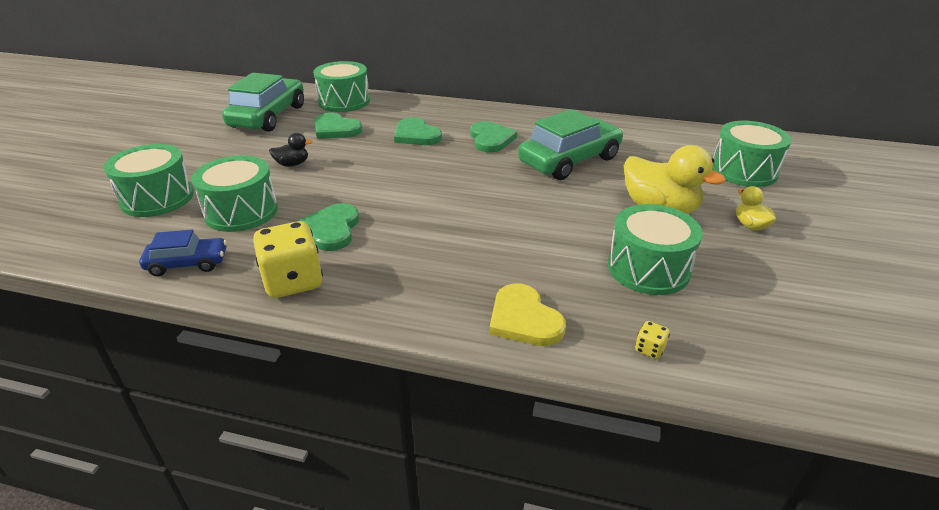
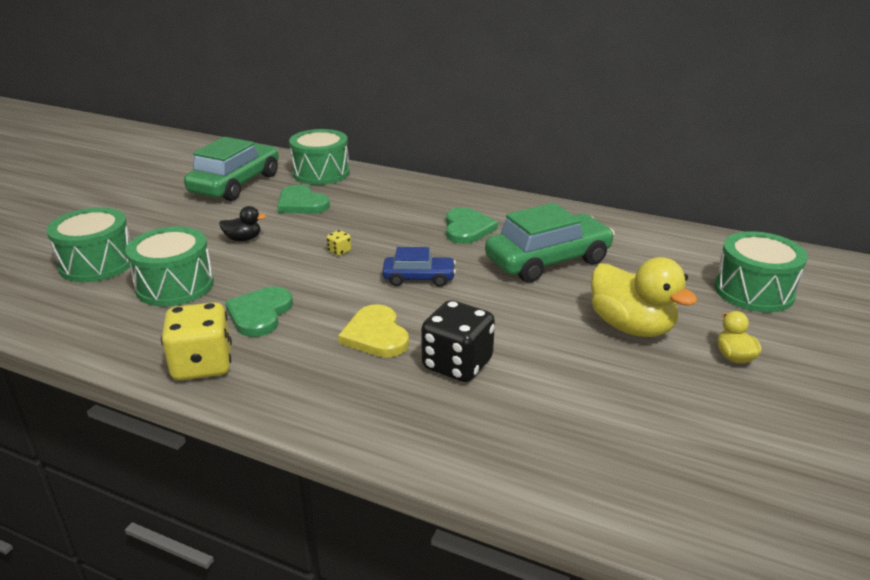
camera: 10 degrees right, 5 degrees down
(188, 263) = (105, 335): blue car -> blue car (419, 278)
(416, 135) = (386, 217): green heart -> none
(524, 319) = (428, 433): yellow heart -> yellow heart (376, 335)
(526, 256) = (457, 364): none -> black dice
(648, 268) = (590, 394): green drum -> none
(649, 349) = (555, 483): yellow dice -> yellow dice (339, 251)

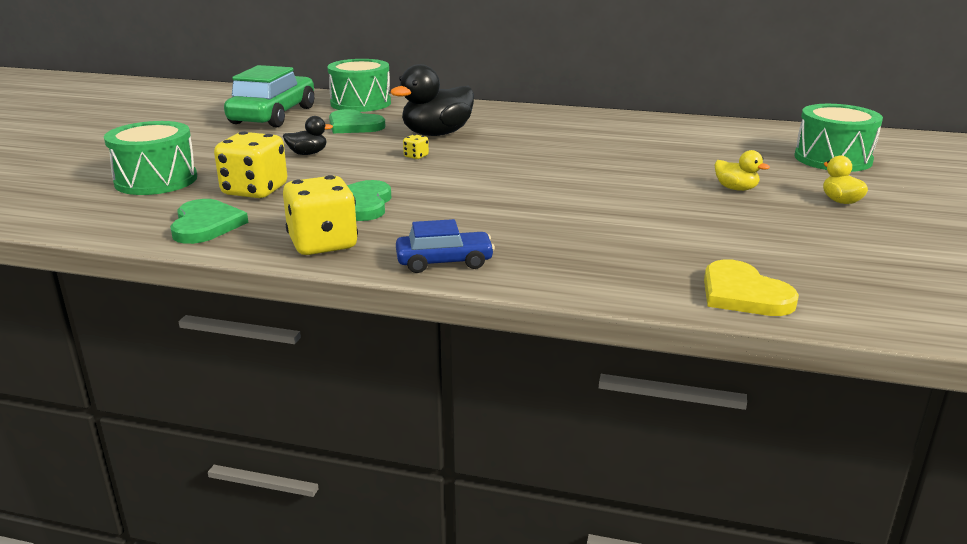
camera: 10 degrees left, 5 degrees down
(175, 285) = (255, 191): green drum -> yellow dice
(372, 221) = (437, 134): none -> black duck
(376, 335) = (491, 211): yellow heart -> yellow heart (743, 294)
(419, 278) = (510, 170): blue car -> blue car (444, 262)
(457, 364) = (585, 225): black dice -> none
(467, 228) = (536, 134): green heart -> green heart (206, 225)
(548, 261) = (630, 150): green car -> none
(631, 327) = (736, 189): yellow duck -> yellow duck, size x0.49

